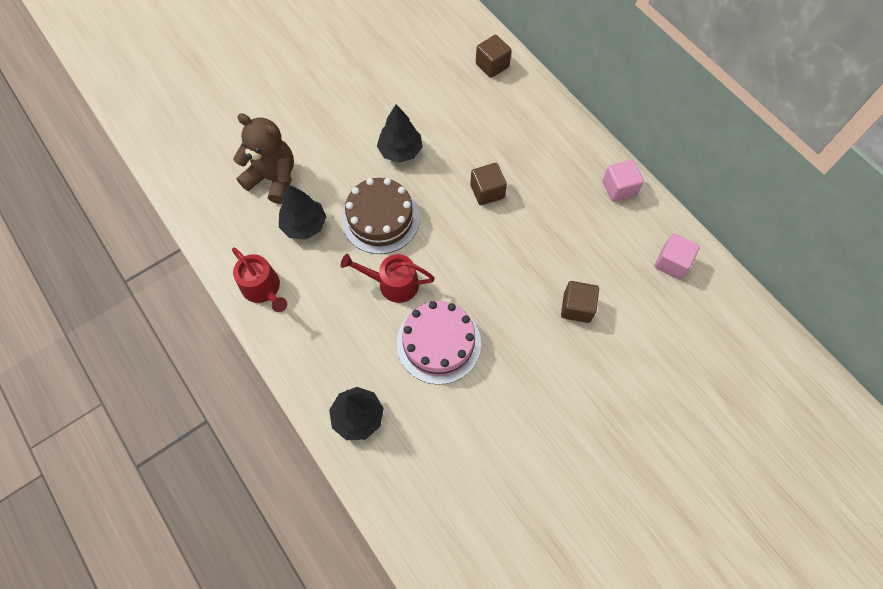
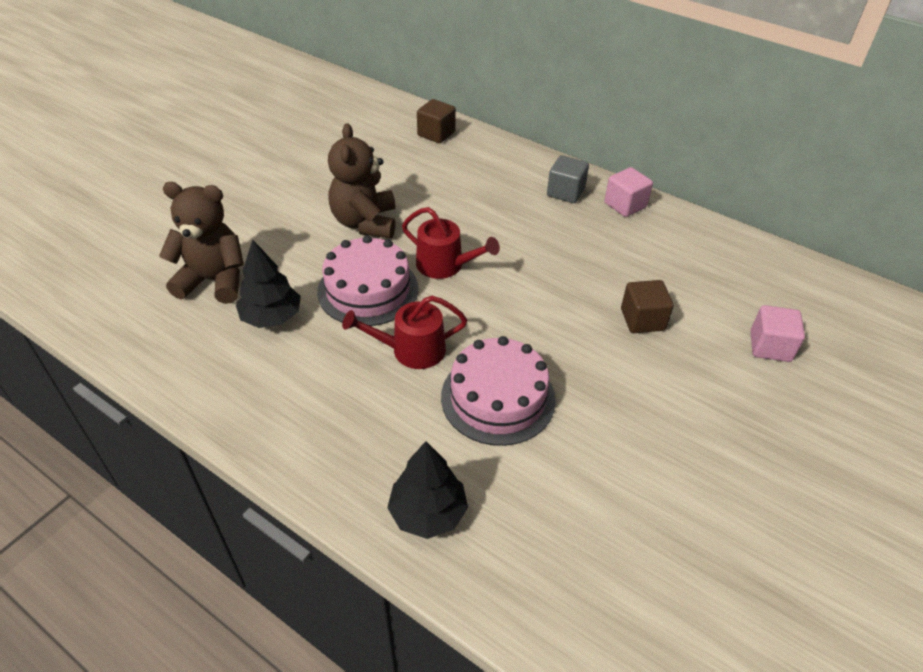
camera: 20 degrees left, 20 degrees down
(263, 288) = (238, 398): red watering can -> red watering can (445, 265)
(380, 219) = (368, 290): brown cake -> pink cake
(400, 151) = (365, 223): black tree -> brown teddy bear
(487, 191) = (483, 237): brown cube -> none
(574, 161) = (565, 192): none -> grey cube
(671, 263) = (718, 255): pink cube -> pink cube (770, 346)

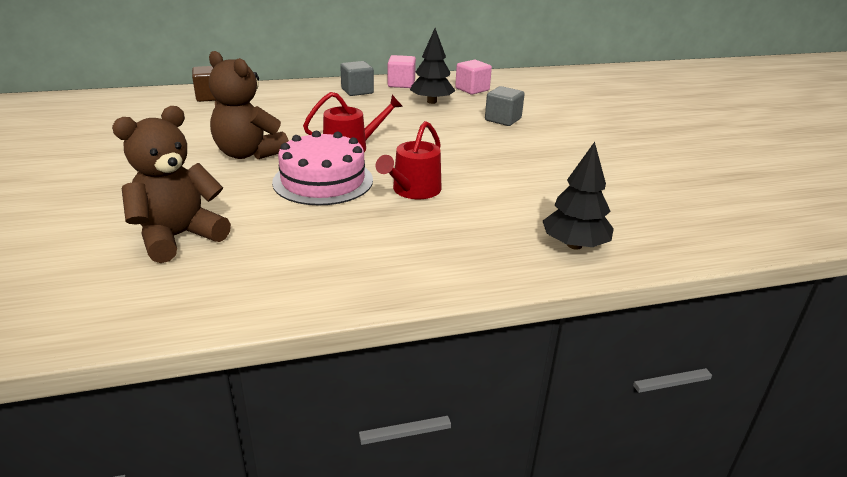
camera: 50 degrees left, 15 degrees down
(272, 317) = (278, 228): black tree -> black tree (431, 102)
(498, 397) = (503, 182): pink cake -> none
(642, 320) = (503, 119): brown cube -> grey cube
(770, 346) = (570, 103): pink cube -> pink cube (472, 89)

